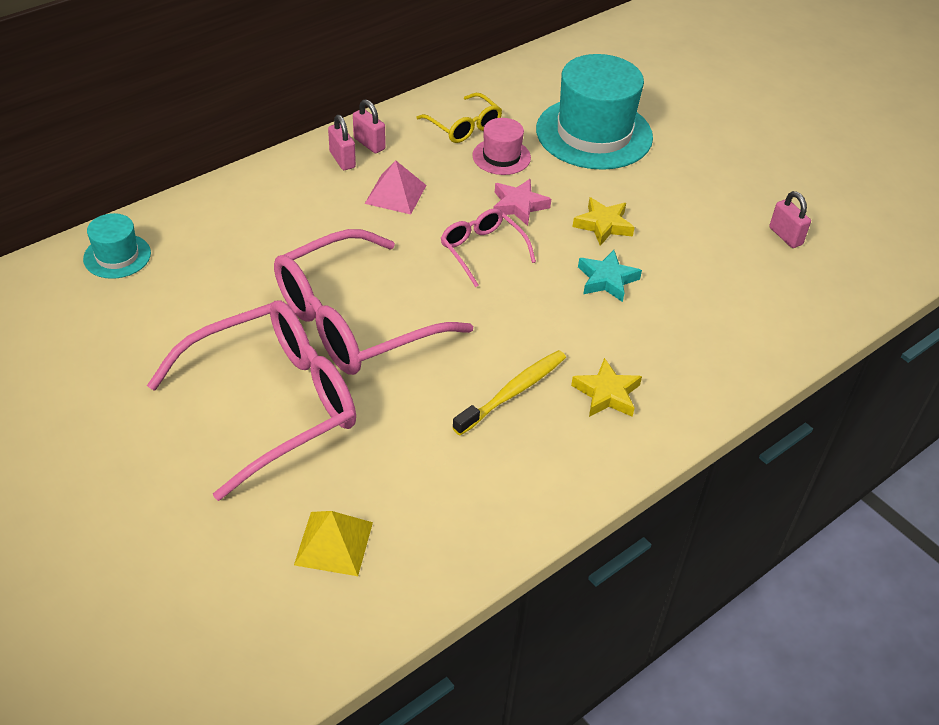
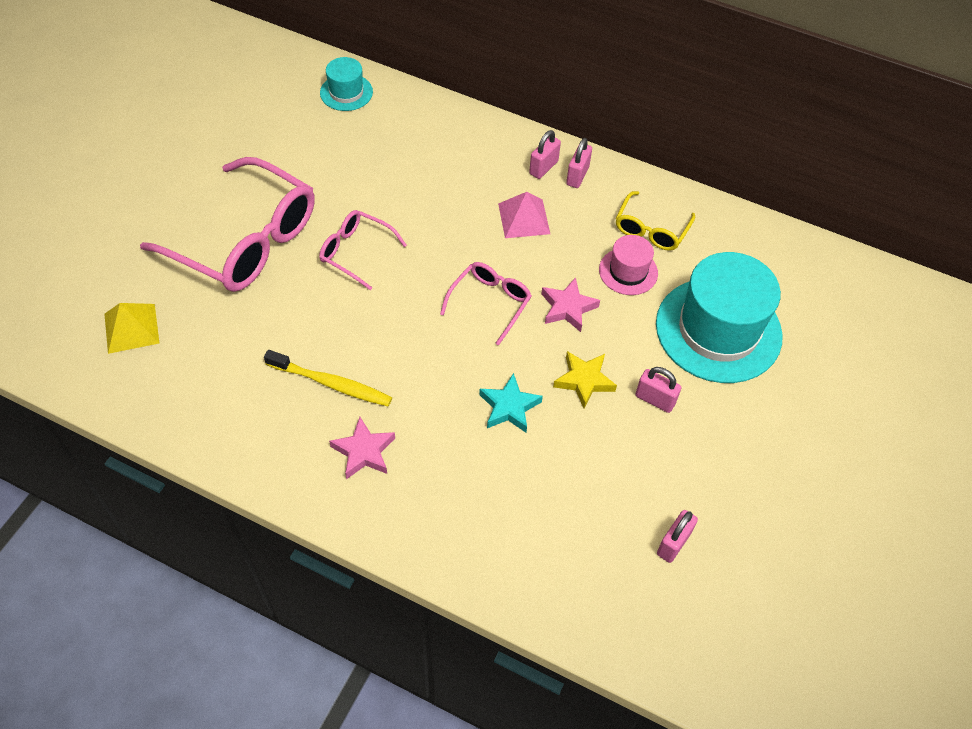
camera: 65 degrees right, 10 degrees up
(354, 321) = (356, 252): pink glasses -> pink glasses, size x0.50
(607, 394) = (364, 452): yellow star -> pink star
(644, 193) = (655, 399): none -> pink padlock

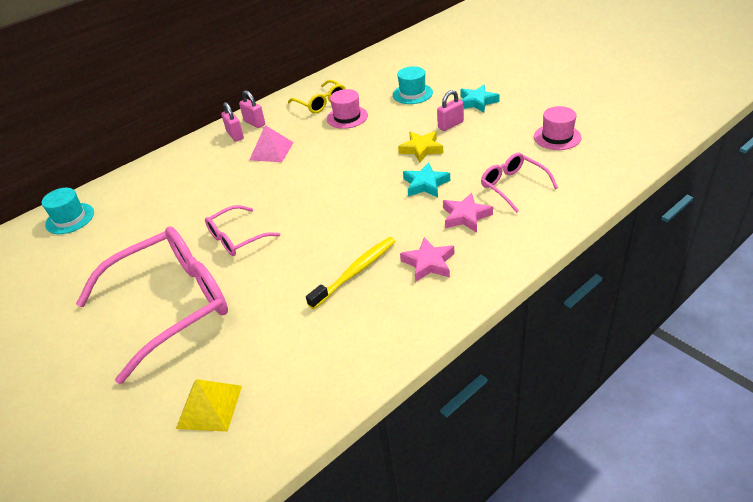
camera: 60 degrees left, 15 degrees down
(490, 303) = (333, 178): pink glasses -> pink glasses (513, 186)
(567, 308) = (359, 145): pink star -> pink star (465, 216)
(673, 543) = (557, 137): pink padlock -> pink hat
(718, 330) = (412, 94): turquoise hat -> turquoise hat, size x0.49
(728, 418) = (477, 102): none -> turquoise star

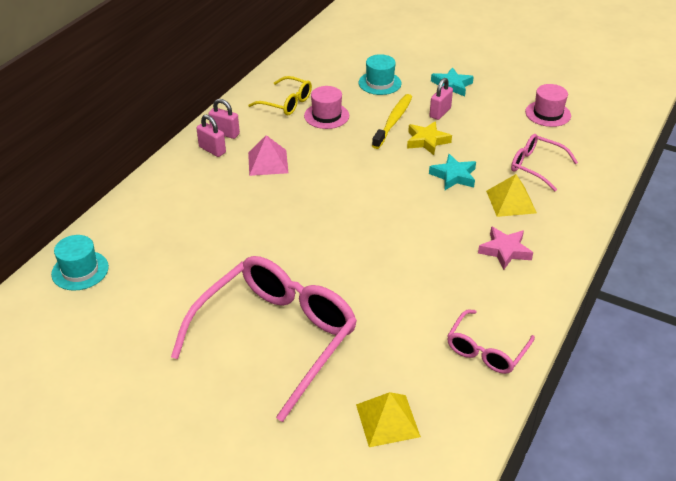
camera: 25 degrees left, 0 degrees up
(237, 238) = (297, 259): pink glasses -> pink glasses (486, 350)
(355, 272) = (442, 271): yellow toothbrush -> yellow toothbrush (393, 121)
(465, 216) = (511, 202): pink star -> yellow pyramid

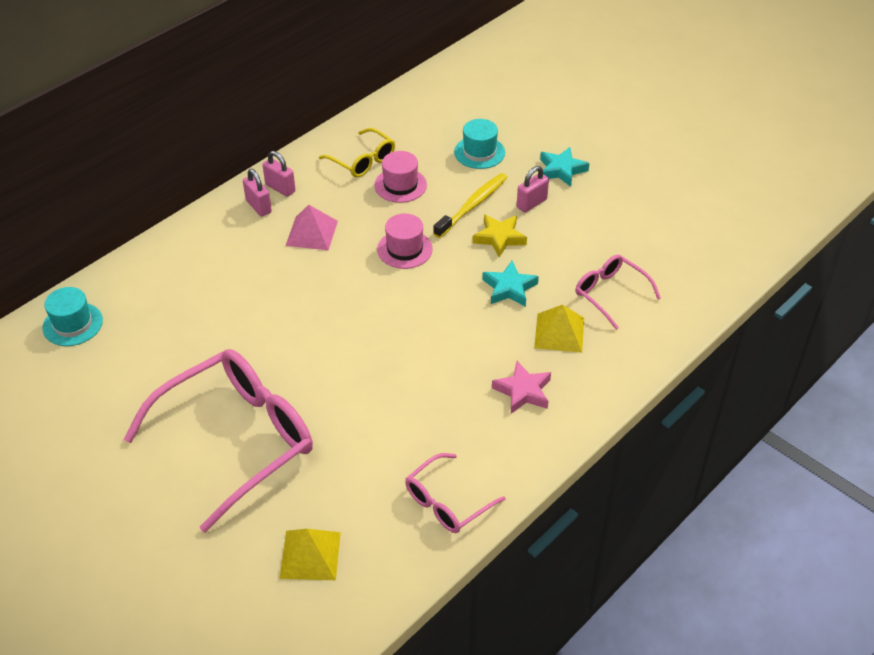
camera: 15 degrees right, 5 degrees up
(548, 114) = (659, 227): pink hat -> pink hat (404, 249)

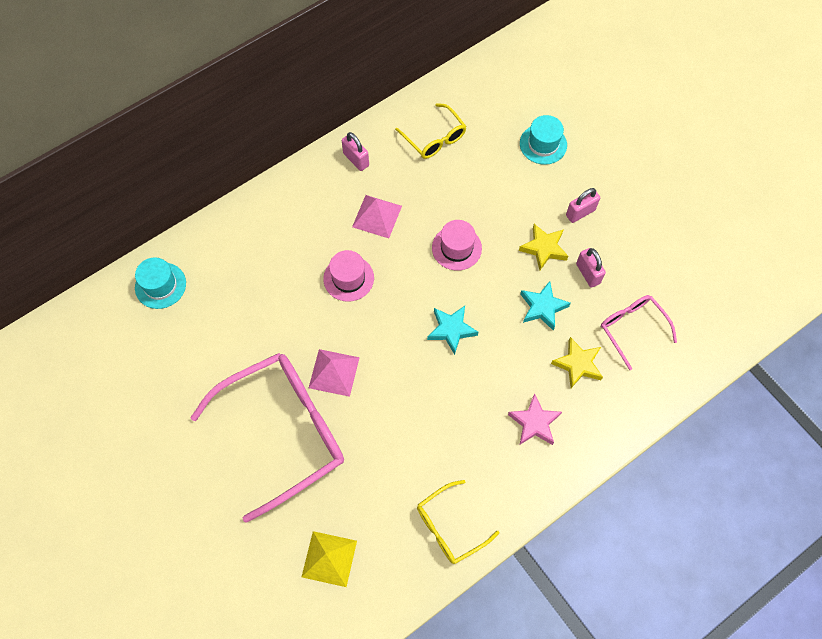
camera: 10 degrees right, 20 degrees up
(258, 206) = (334, 178): pink padlock -> pink padlock (588, 273)
(286, 376) = (334, 372): none -> pink pyramid
(400, 185) = (464, 172): pink hat -> pink hat (348, 278)
(447, 502) = (450, 527): pink glasses -> yellow glasses
(472, 205) = (526, 207): yellow toothbrush -> none
(559, 332) = (578, 364): yellow pyramid -> yellow star
(561, 170) = (615, 177): turquoise star -> turquoise star (451, 330)

